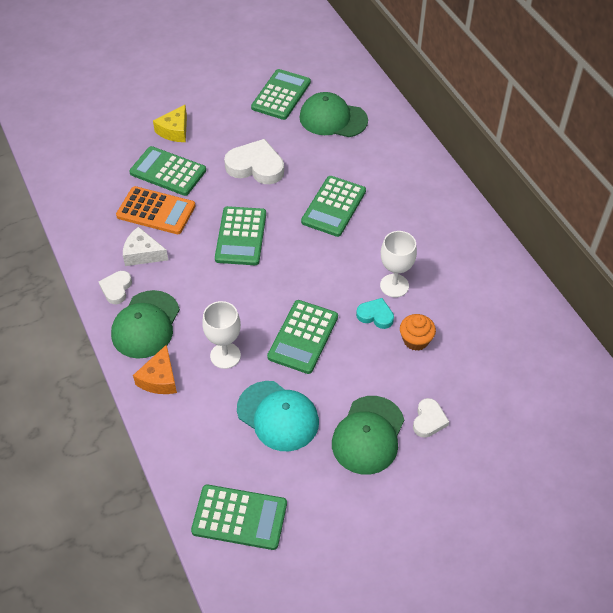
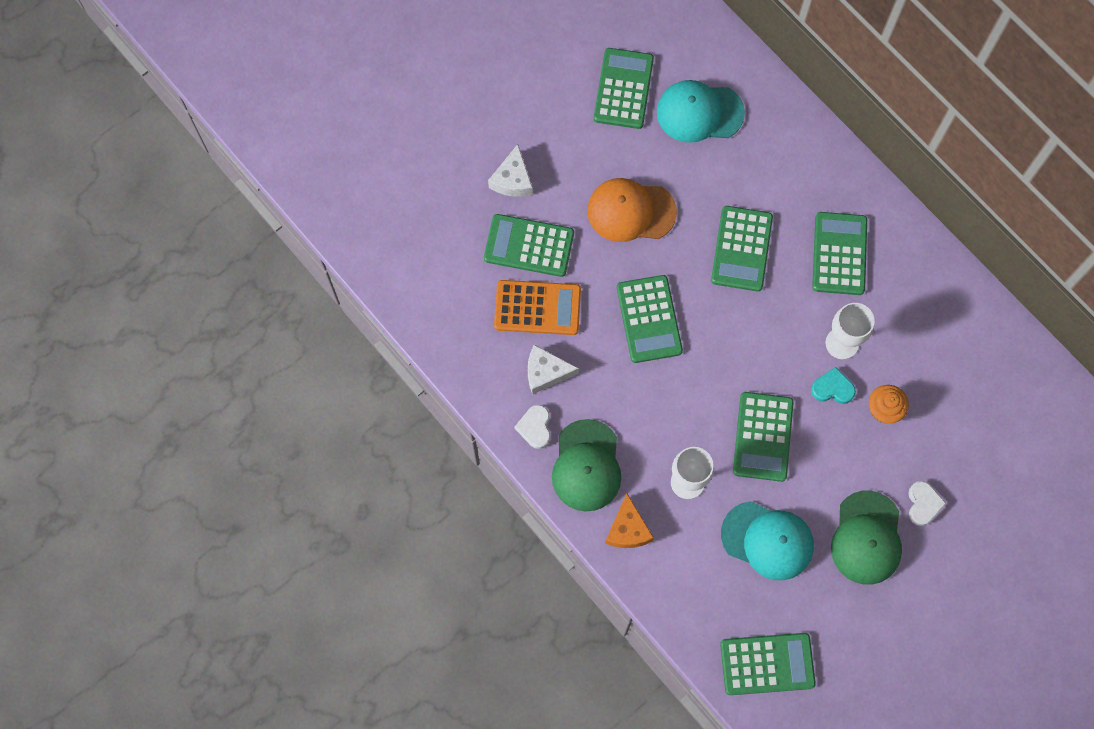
camera: 15 degrees left, 20 degrees up
(174, 130) = (512, 179): yellow cheese -> white cheese
(256, 166) = (631, 211): white heart -> orange cap
(333, 119) = (699, 112): green cap -> turquoise cap
(412, 225) = (839, 254): none -> green calculator

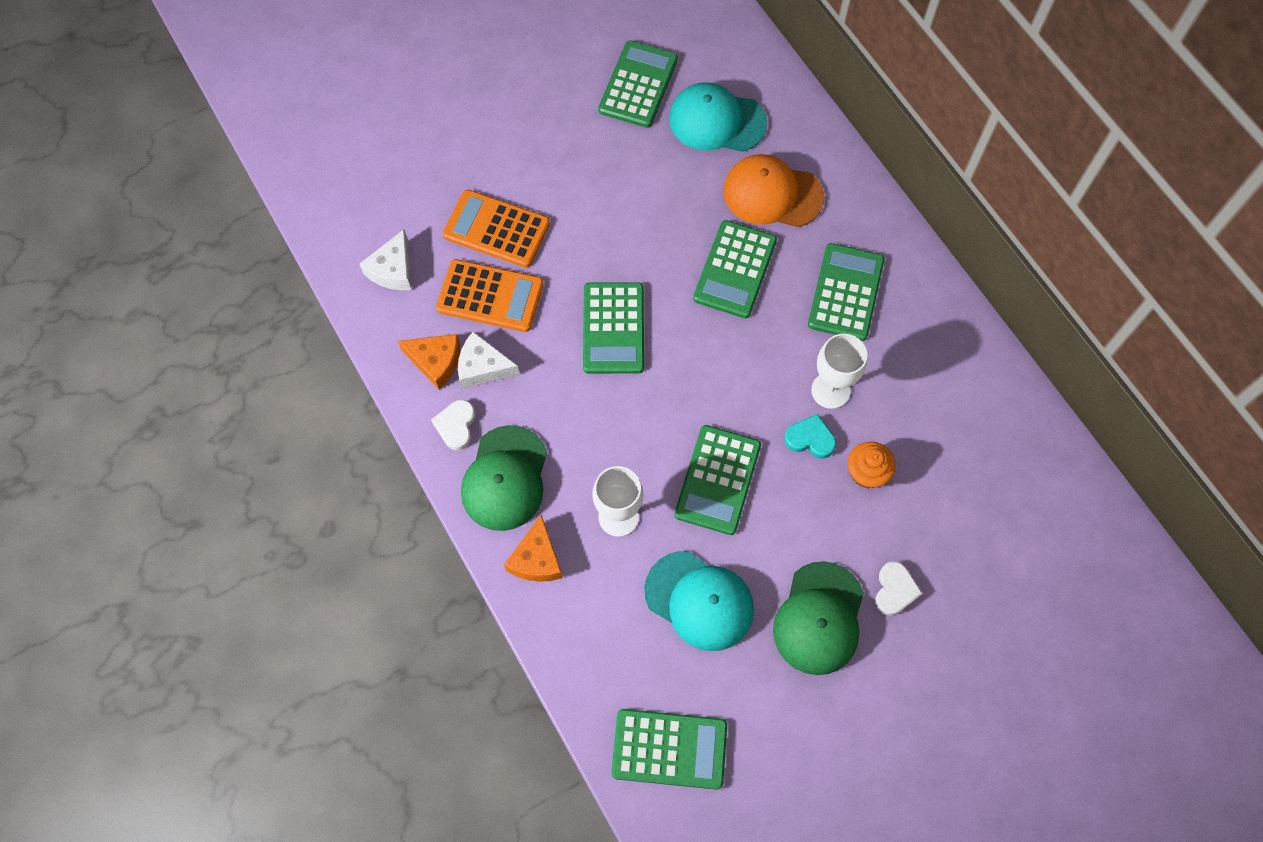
camera: 10 degrees right, 5 degrees down
(504, 374) = (436, 362): none -> orange cheese
(512, 179) = (495, 158): white cheese -> white cheese (393, 270)
(529, 245) = (496, 229): green calculator -> orange calculator
(631, 211) = (618, 211): orange cap -> orange cap (772, 194)

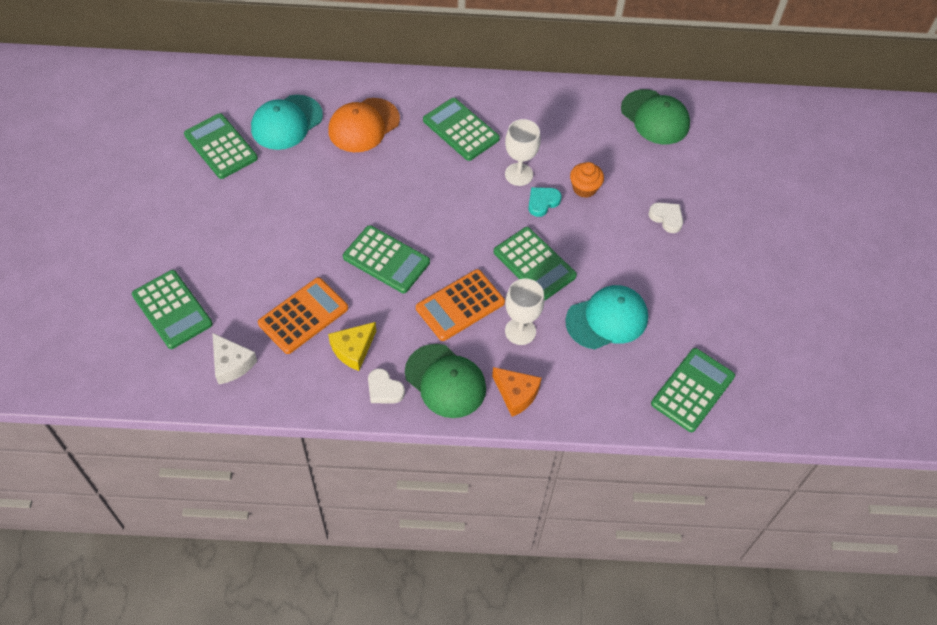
camera: 60 degrees left, 10 degrees down
(436, 362) = (326, 376): orange cheese -> none
(483, 367) = (353, 349): white cheese -> yellow cheese
(496, 229) = (255, 284): orange calculator -> orange calculator (460, 305)
(734, 270) = (399, 174): green calculator -> green calculator (172, 310)
(819, 618) = (659, 264): green cap -> green cap (655, 117)

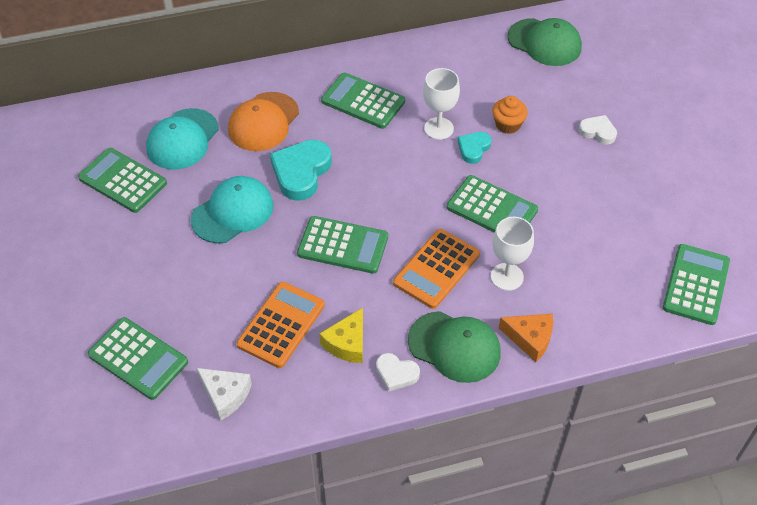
camera: 15 degrees left, 5 degrees down
(377, 182) = (301, 172): none -> turquoise heart
(607, 319) = (585, 241): turquoise cap -> turquoise cap (232, 212)

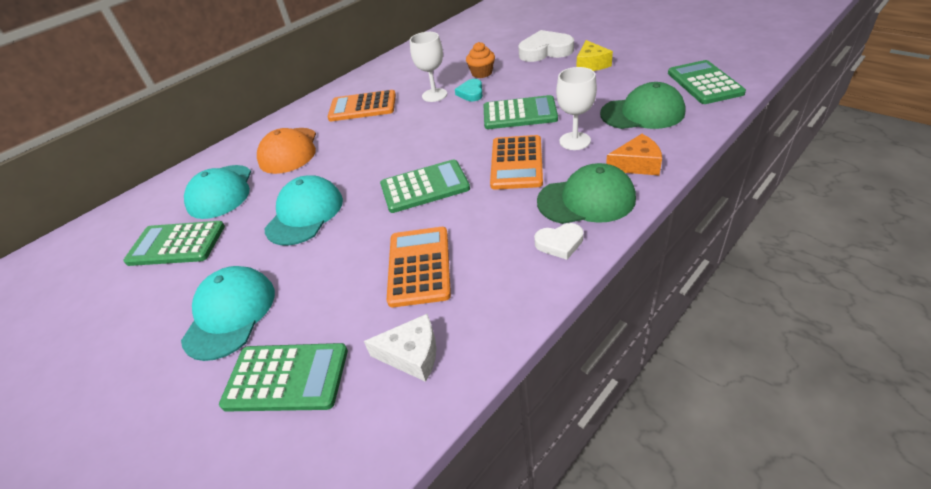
camera: 25 degrees left, 10 degrees down
(129, 279) = (230, 314): none -> turquoise cap
(301, 172) = (347, 163): turquoise heart -> none
(347, 343) = (493, 246): yellow cheese -> yellow cheese (591, 64)
(363, 101) = (362, 107): green calculator -> orange calculator
(544, 42) = (463, 33): green cap -> green cap (642, 113)
(598, 132) = (545, 51): white heart -> white heart, size x1.79

